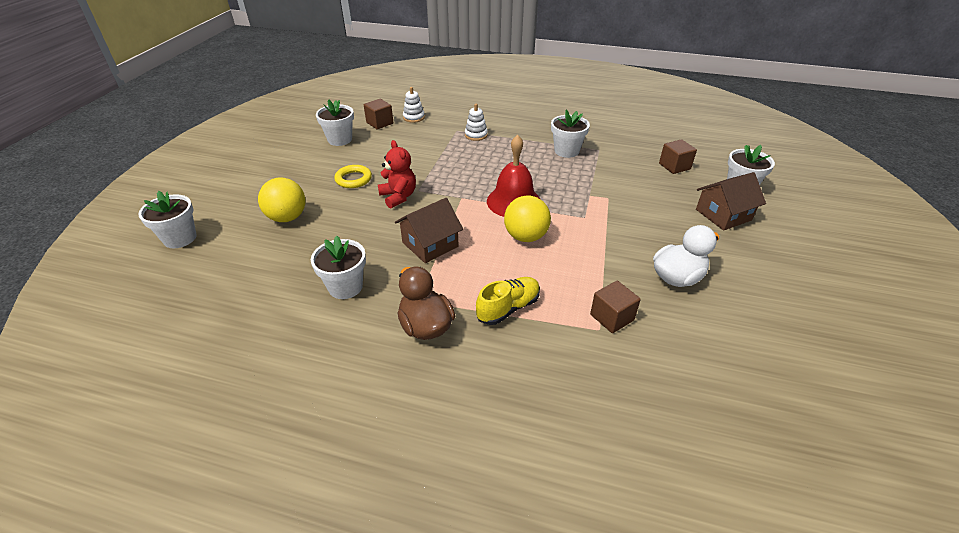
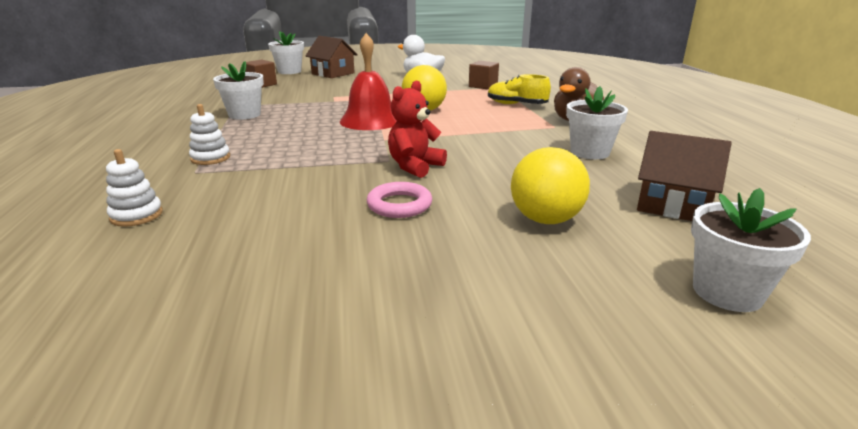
camera: 115 degrees left, 15 degrees down
(340, 139) = (261, 263): white flower pot -> none
(353, 179) = (399, 205): yellow ring -> pink ring
(379, 123) = (165, 243): brown cube -> none
(430, 244) = (481, 136): brown house -> brown house (672, 204)

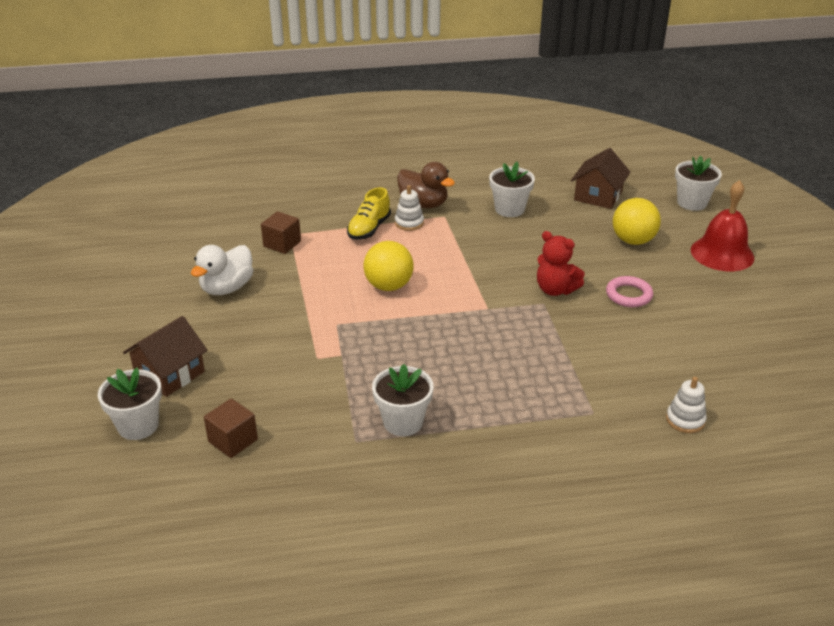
camera: 90 degrees left, 10 degrees up
(210, 158) = (556, 412): white stacking toy -> white stacking toy (409, 223)
(370, 120) = (426, 320): red bell -> red bell (722, 253)

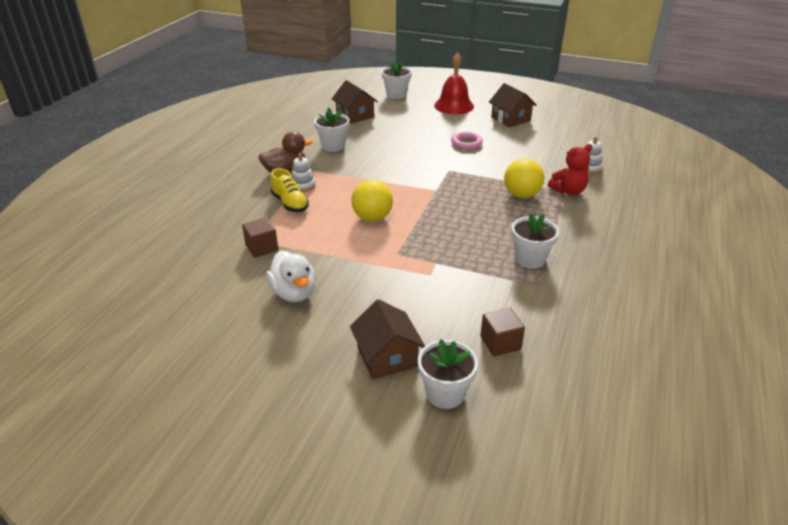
camera: 60 degrees left, 0 degrees up
(555, 290) = (439, 162): red teddy bear -> red teddy bear (568, 191)
(633, 241) = (414, 123): yellow ball -> yellow ball (521, 195)
(747, 310) = (510, 119): none -> brown house

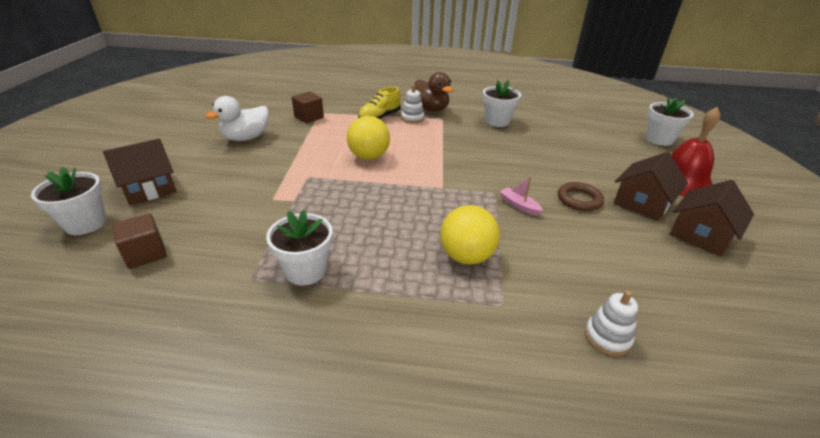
camera: 75 degrees right, 0 degrees up
(355, 115) = (575, 123): brown house -> brown house (642, 203)
(466, 143) = (579, 199): pink ring -> brown ring
(468, 165) = (519, 205): none -> pink boat
(568, 191) = (505, 308): red teddy bear -> none

